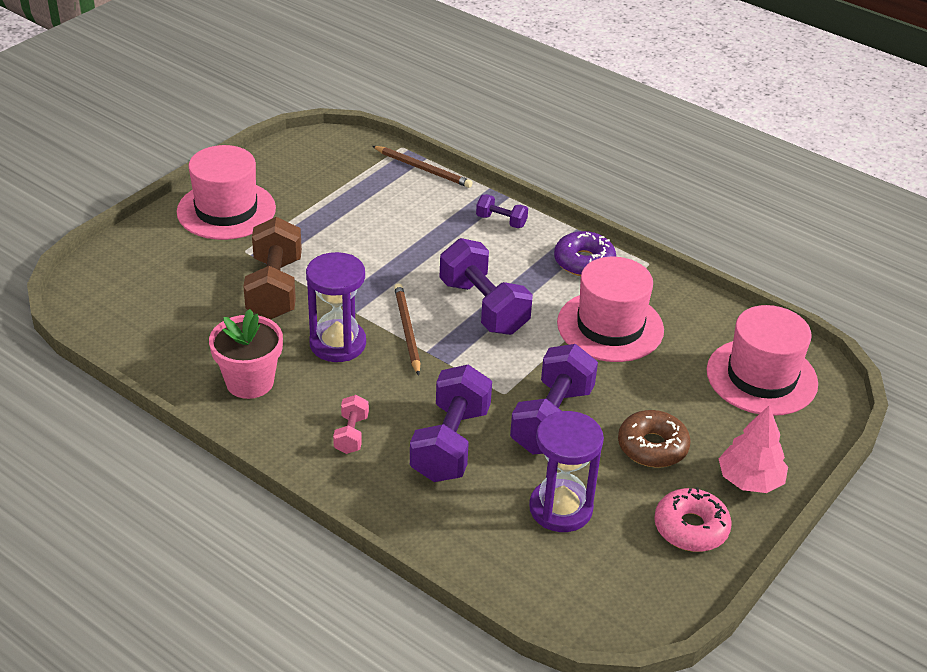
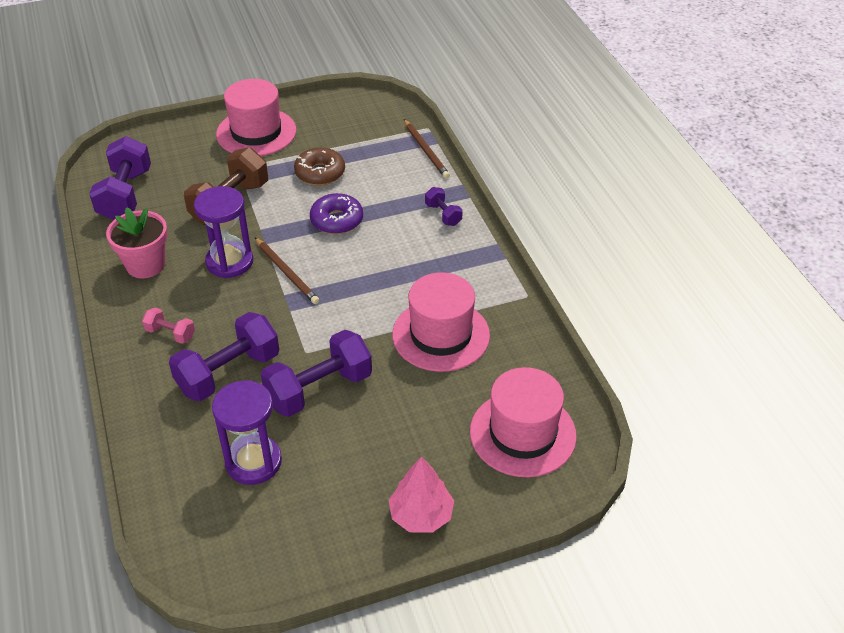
camera: 35 degrees right, 5 degrees up
(351, 434) = (170, 334): pink dumbbell -> pink dumbbell turned 75 degrees clockwise
(407, 330) = (286, 272): brown pencil -> brown pencil turned 120 degrees clockwise
(483, 307) = (360, 278): purple dumbbell -> purple dumbbell (125, 195)
(584, 262) = (474, 273): purple donut -> purple donut (337, 220)
(652, 447) = (372, 448): brown donut -> brown donut (320, 173)
(691, 528) = (333, 529): pink donut -> none

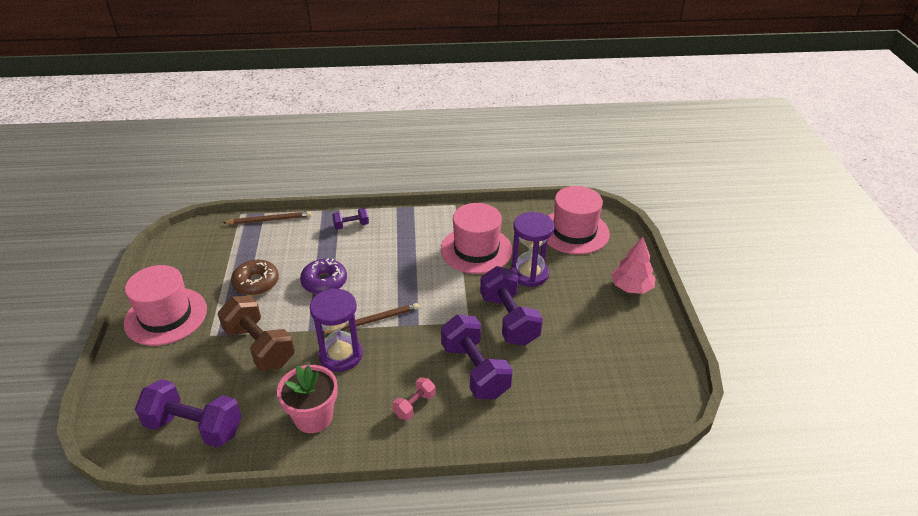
camera: 75 degrees left, 5 degrees down
(253, 462) = (571, 365): purple hourglass -> purple hourglass (529, 274)

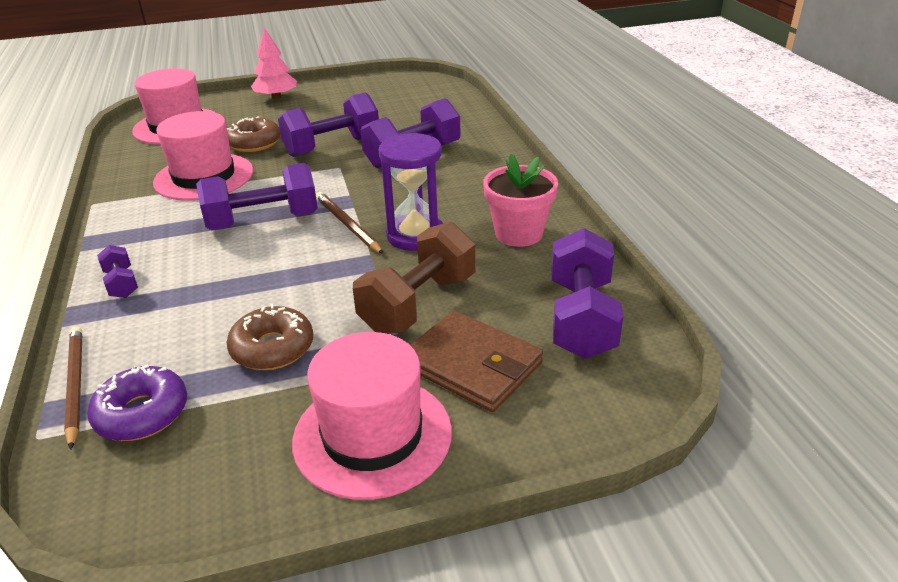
camera: 100 degrees left, 5 degrees down
(189, 362) = (472, 365): none -> brown wallet
(324, 282) = (270, 279): purple donut -> purple donut (142, 413)
(397, 279) = (263, 221): none -> purple dumbbell
(414, 405) = (473, 179): pink dumbbell -> none
(529, 274) = (254, 143): purple hourglass -> brown donut

